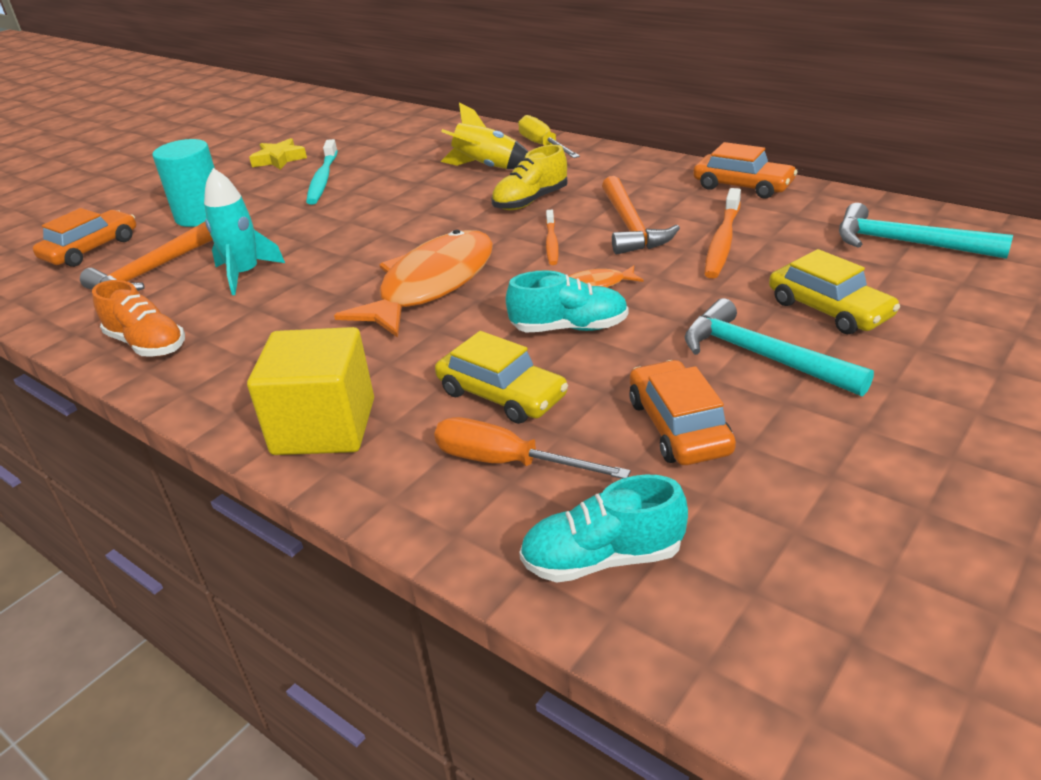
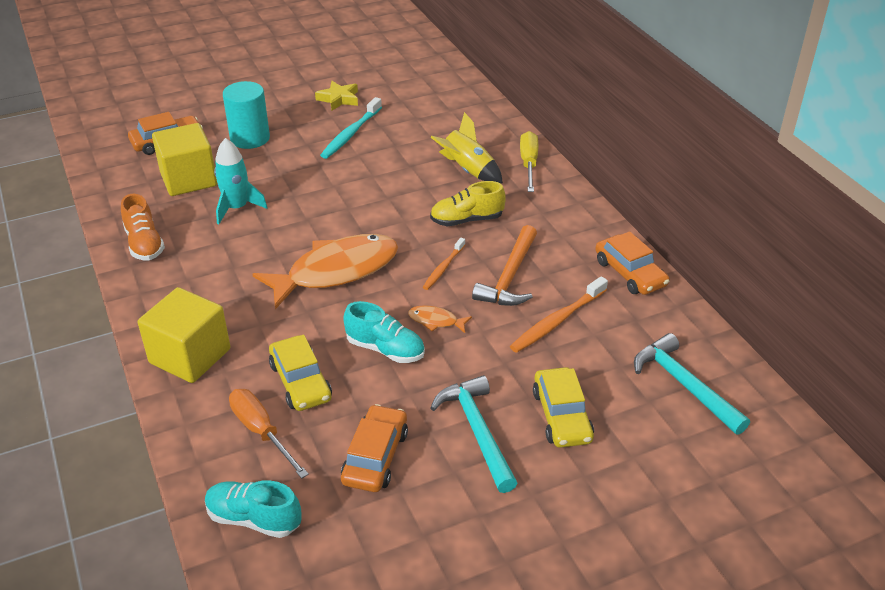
camera: 25 degrees right, 5 degrees up
(153, 270) = (189, 179): orange hammer -> yellow cube

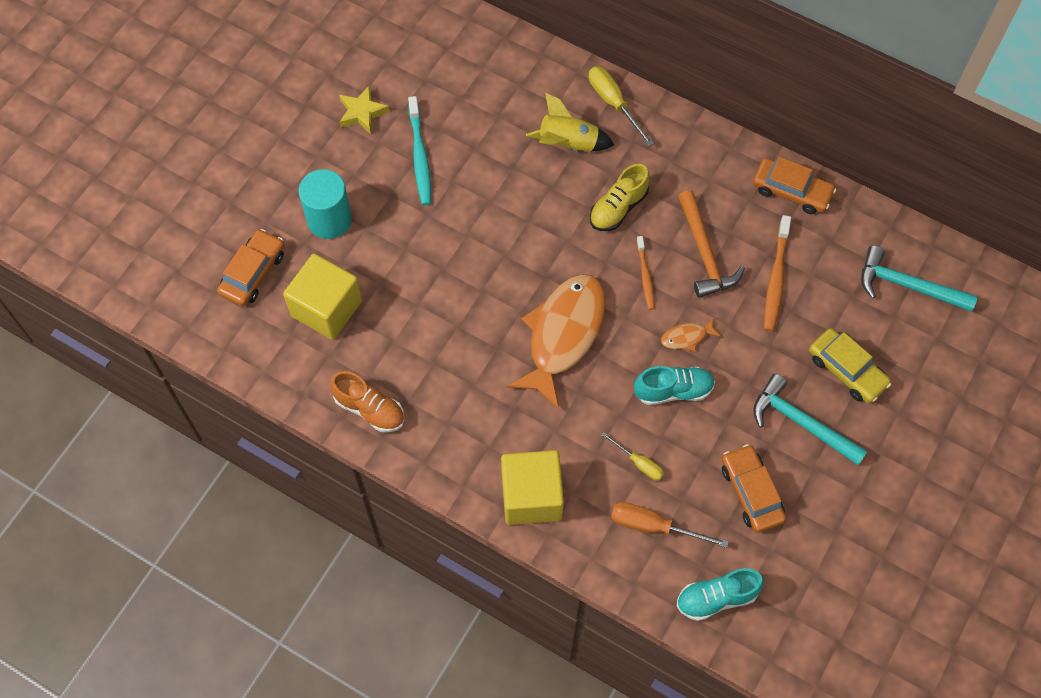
camera: 35 degrees left, 25 degrees up
(237, 208) = (408, 316): turquoise rocket -> none
(300, 382) = (639, 463): yellow car -> yellow screwdriver

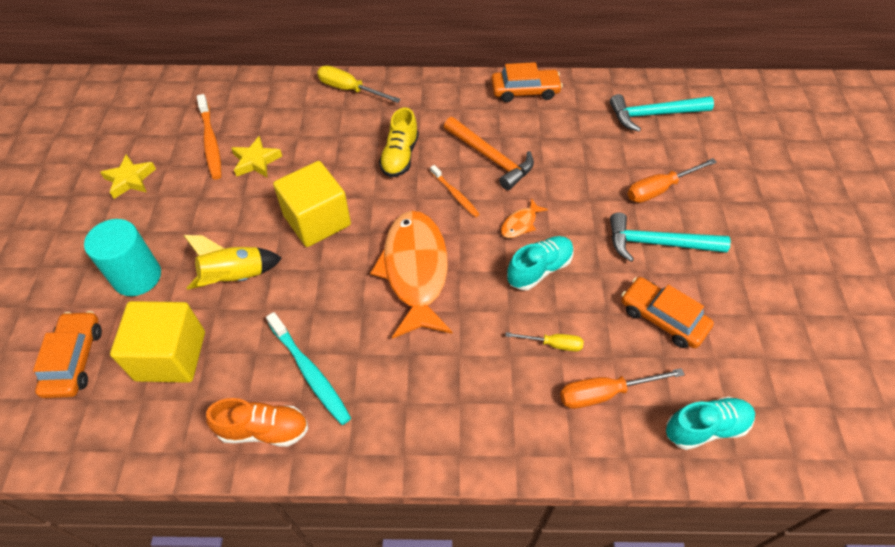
camera: 30 degrees left, 10 degrees down
(420, 156) = (202, 190): turquoise toothbrush -> turquoise toothbrush (310, 372)
(482, 147) = (256, 161): none -> yellow star
(531, 496) = (476, 428): yellow cube -> yellow cube (317, 220)
(568, 144) = (330, 130): yellow rocket -> yellow rocket (235, 277)
(716, 598) = (706, 428): turquoise shoe -> turquoise shoe turned 150 degrees counterclockwise
(776, 279) = (558, 151): orange toothbrush -> orange toothbrush (211, 142)
(847, 370) = (659, 189): yellow car -> orange screwdriver

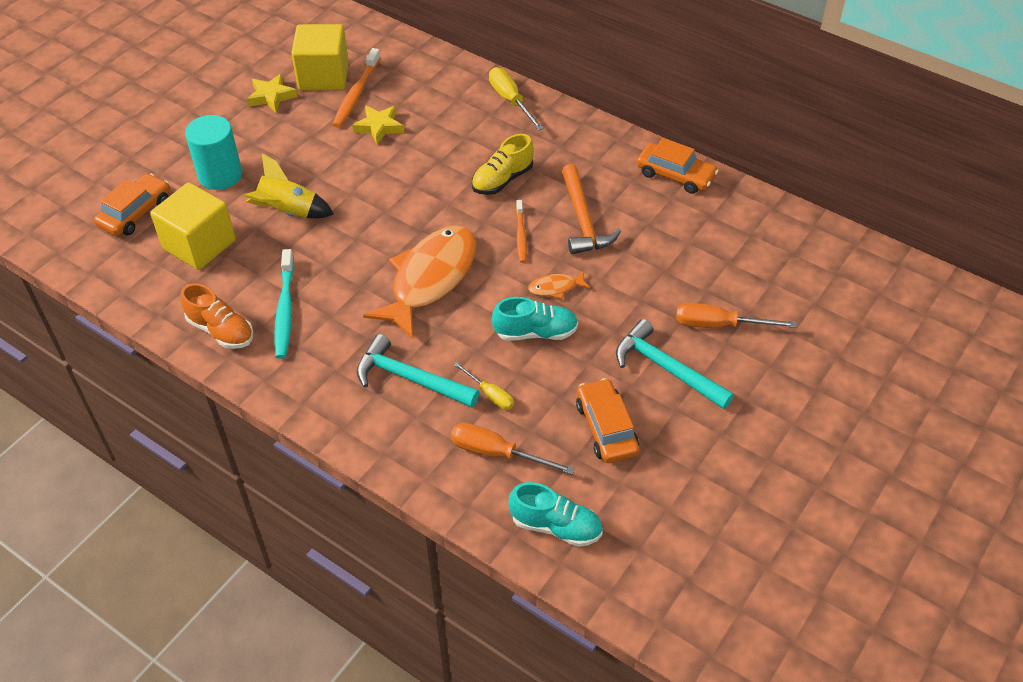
camera: 35 degrees right, 5 degrees down
(317, 220) = (387, 199): yellow cube -> yellow cube (323, 76)
(654, 114) = (786, 257): turquoise hammer -> turquoise hammer (410, 378)

